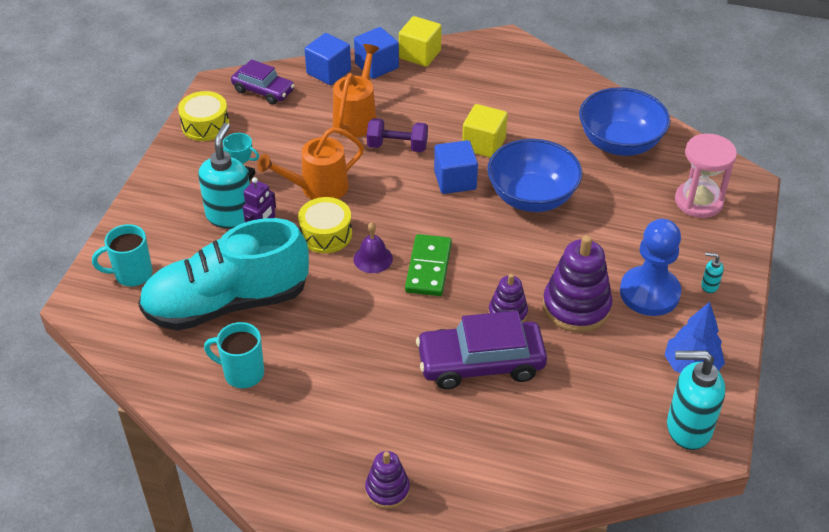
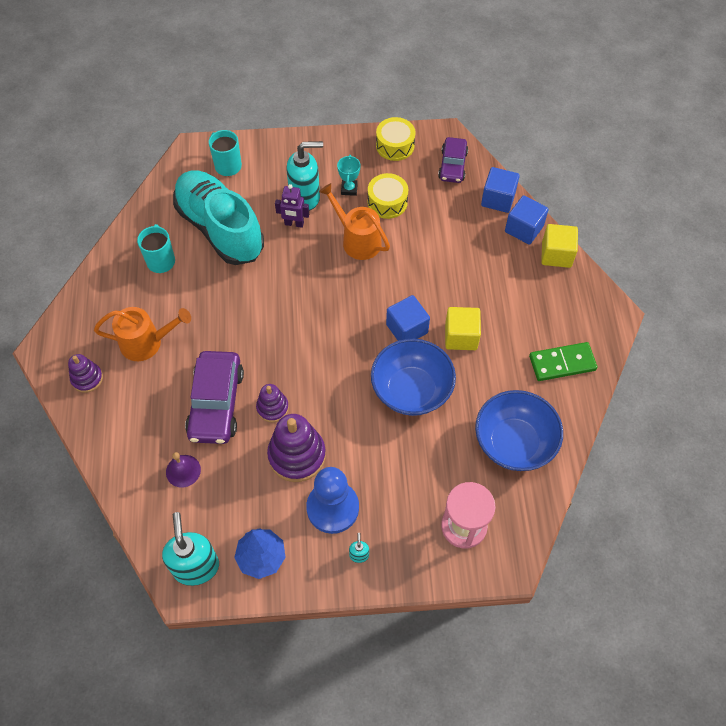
camera: 70 degrees right, 15 degrees up
(326, 234) = (310, 262): yellow drum -> yellow drum (387, 202)
(357, 117) = (451, 237): orange watering can -> orange watering can (147, 342)
(373, 258) = (296, 300): purple bell -> purple bell (183, 471)
(397, 146) = (429, 276): purple dumbbell -> none
(428, 267) = (301, 340): green domino -> green domino (562, 363)
(480, 363) = (216, 403): purple car -> purple car turned 150 degrees counterclockwise

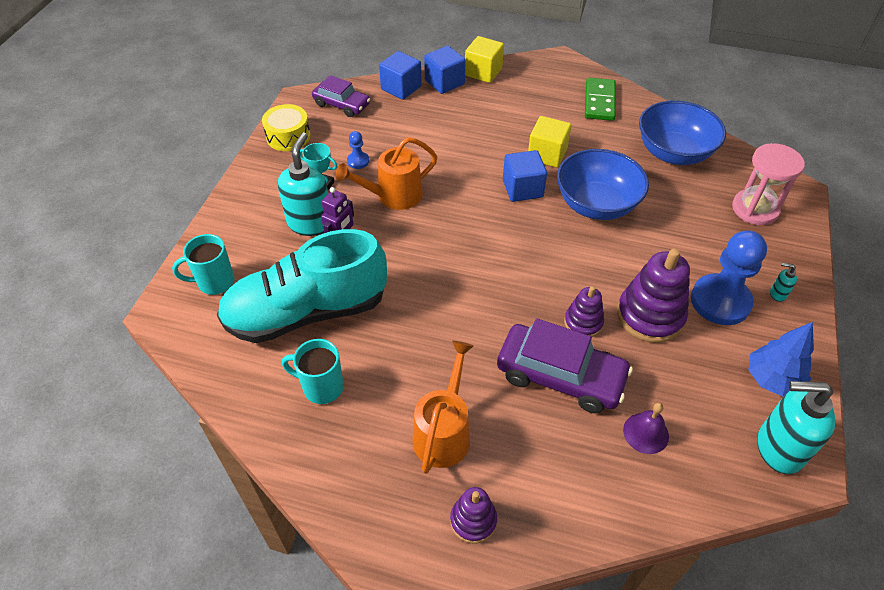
camera: 70 degrees left, 10 degrees down
(387, 202) = (358, 161): yellow drum -> blue pawn

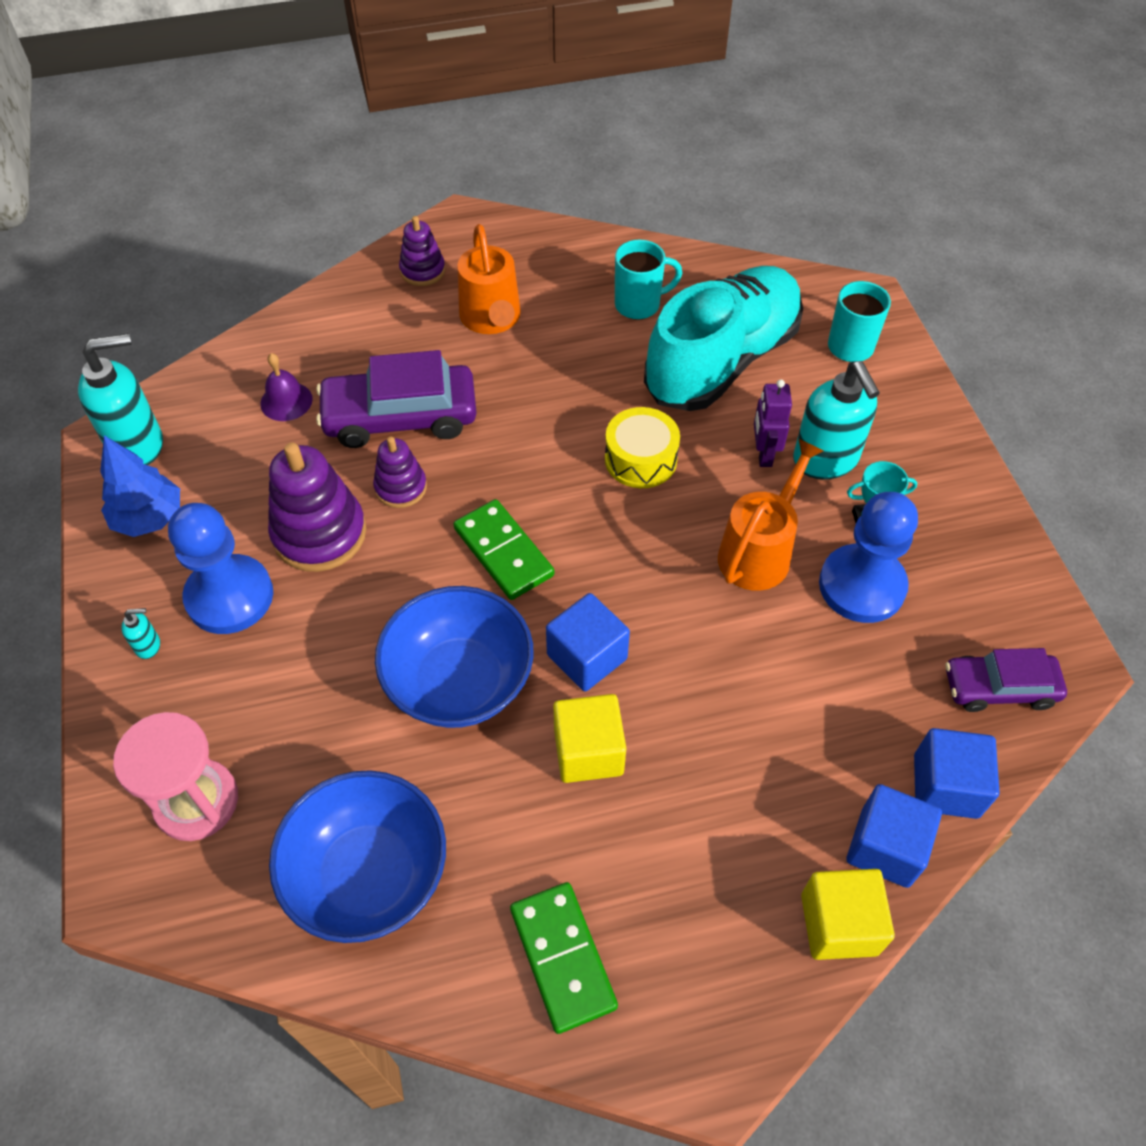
camera: 150 degrees right, 5 degrees up
(288, 136) = (1004, 579): yellow drum -> yellow drum (640, 459)
(358, 161) = (862, 586): blue pawn -> blue pawn, size x2.25
(537, 255) = (504, 552): none -> green domino

